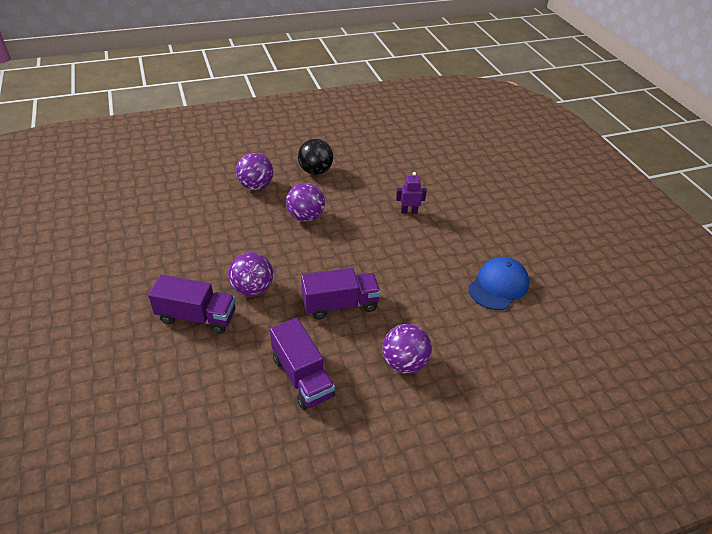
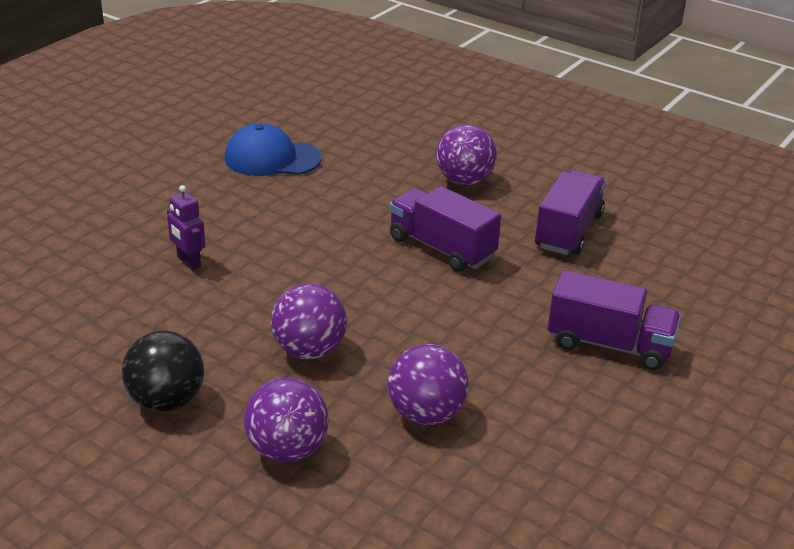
camera: 125 degrees left, 10 degrees down
(197, 316) = (609, 344): purple truck -> purple truck turned 135 degrees clockwise
(252, 289) = (508, 325): purple ball -> purple ball (426, 414)

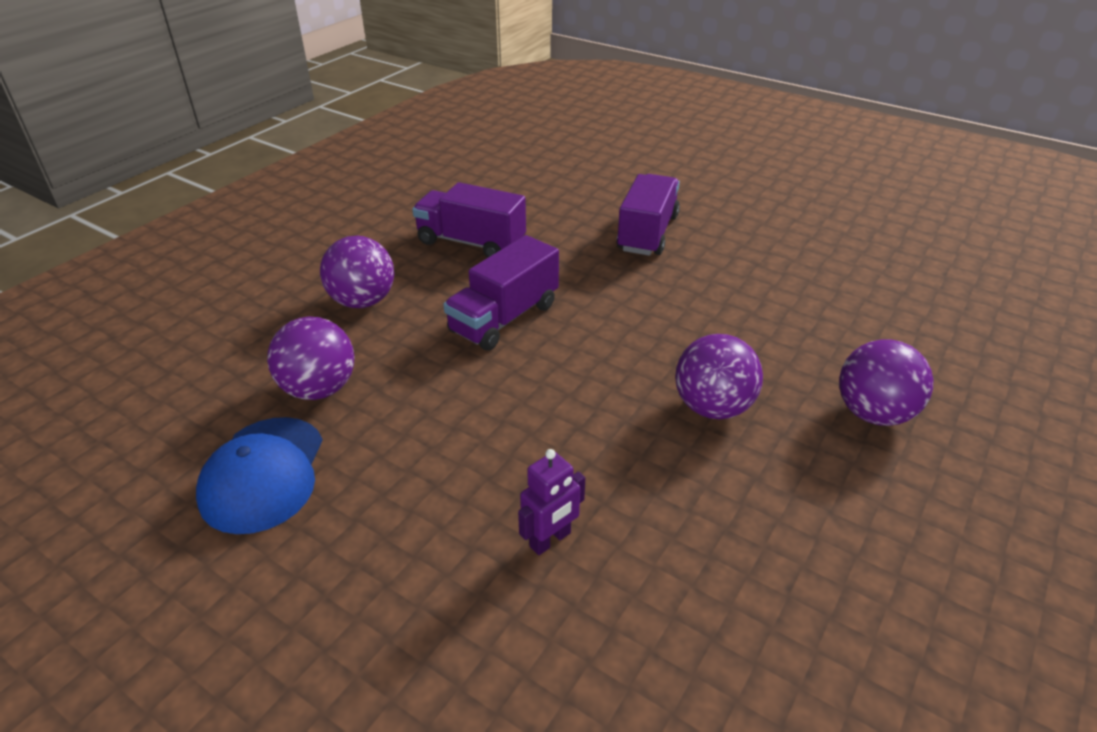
camera: 90 degrees left, 5 degrees up
(166, 401) = (846, 520): black ball -> none
(426, 414) = (779, 328): purple ball -> purple ball (319, 389)

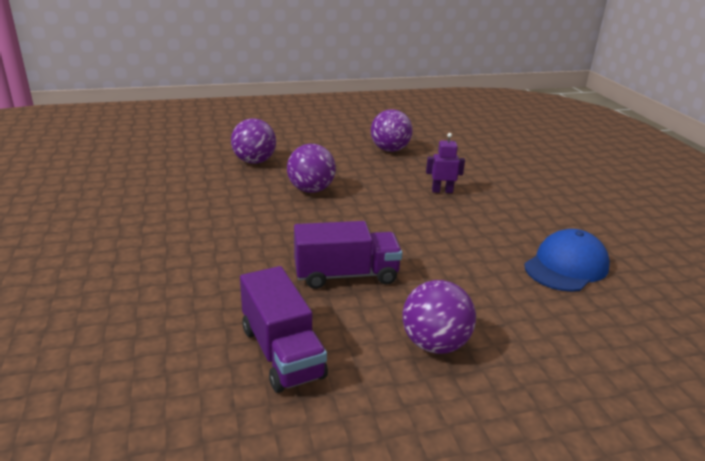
camera: 140 degrees left, 10 degrees down
(319, 389) = (511, 294): purple ball -> purple ball (390, 150)
(647, 233) = (148, 277): purple truck -> none

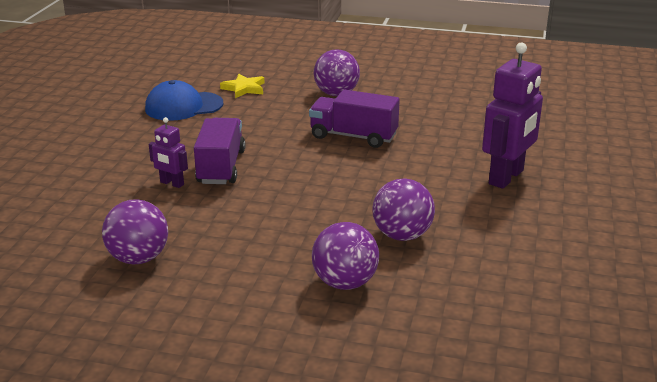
camera: 150 degrees left, 0 degrees up
(152, 264) = (506, 177): none -> purple robot
(282, 352) = (431, 109): purple truck -> purple truck (221, 167)
(311, 190) = (310, 218): purple ball -> purple ball (402, 235)
(555, 316) = (244, 88): none -> yellow star

